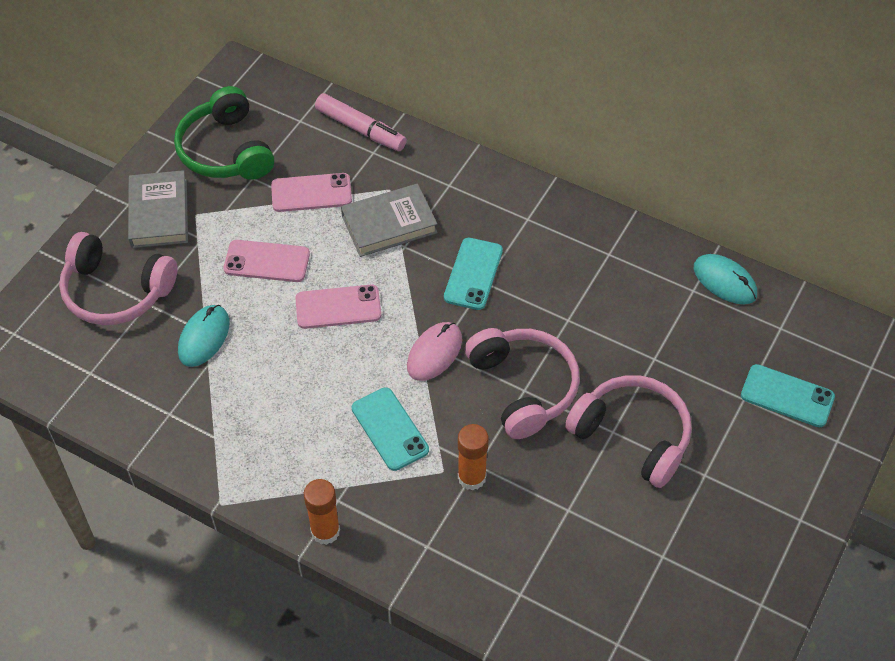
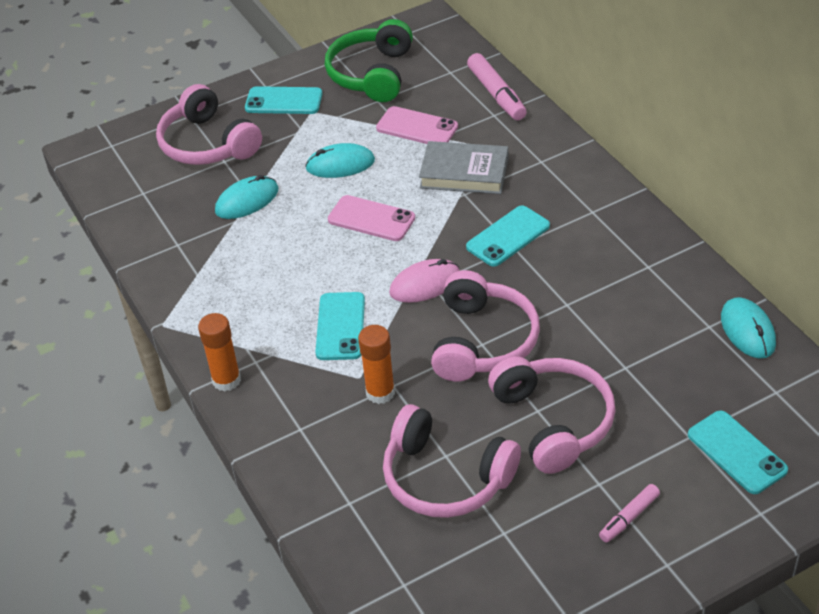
camera: 35 degrees right, 10 degrees down
(159, 213) = (284, 101): grey book -> turquoise phone
(267, 261) = (340, 164): pink phone -> turquoise mouse
(583, 531) = (445, 478): none -> pink headphones
(747, 493) = (629, 517): none -> pink marker

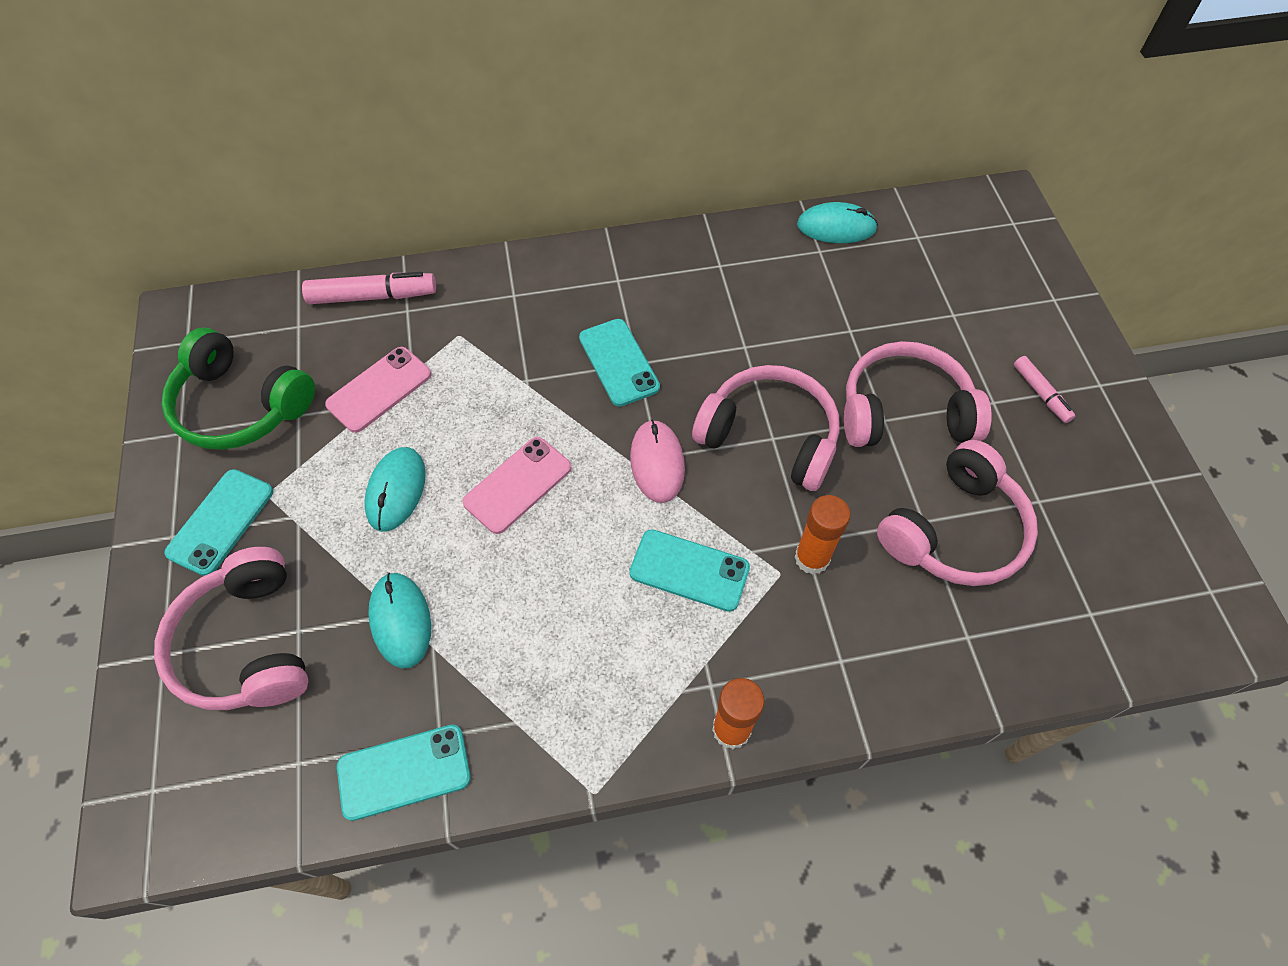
camera: 75 degrees left, 15 degrees up
(207, 144) = (246, 644): pink headphones -> pink headphones turned 90 degrees clockwise
(464, 173) = (490, 369): grey book -> none
(736, 452) = (982, 289): turquoise phone -> turquoise phone (404, 772)

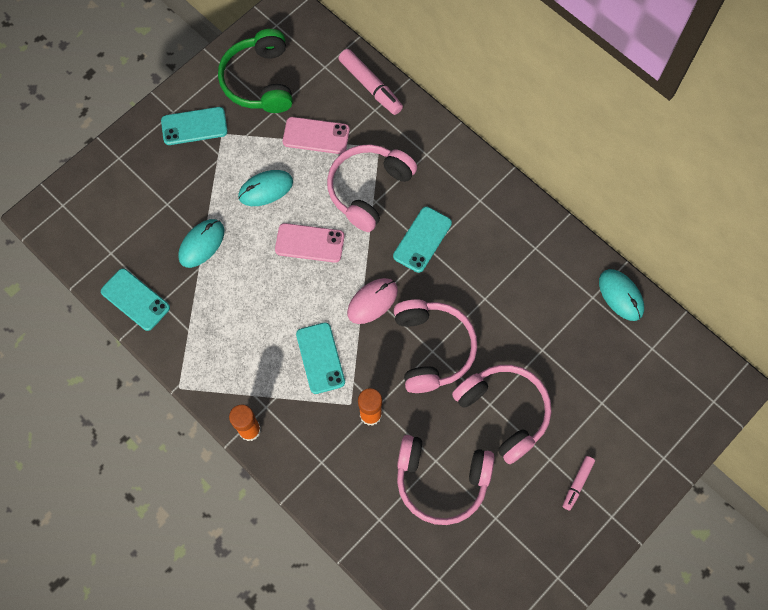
camera: 55 degrees right, 10 degrees up
(246, 644) = (146, 188): pink headphones -> pink headphones (368, 189)

